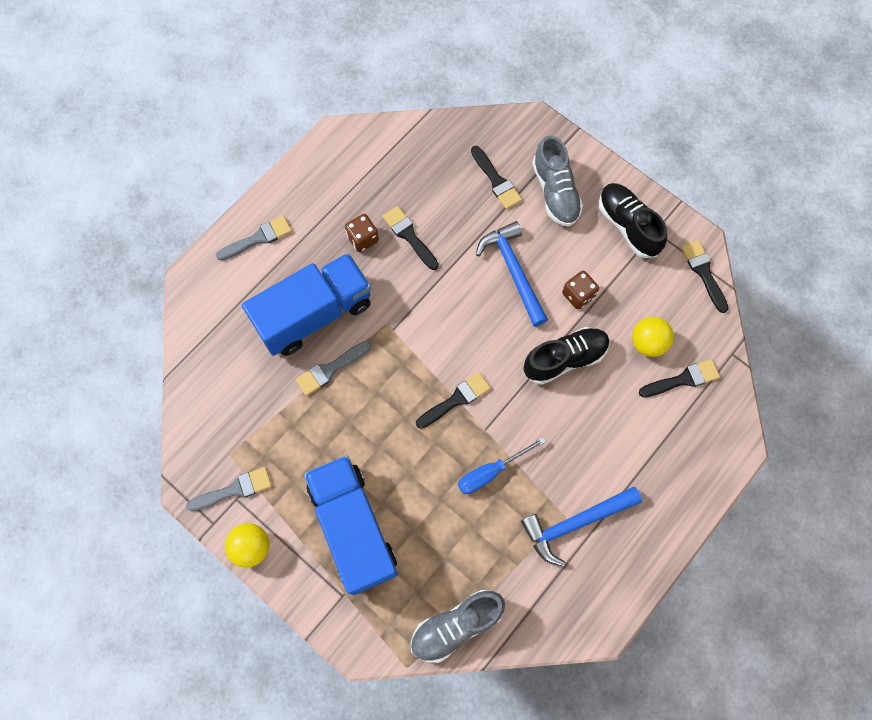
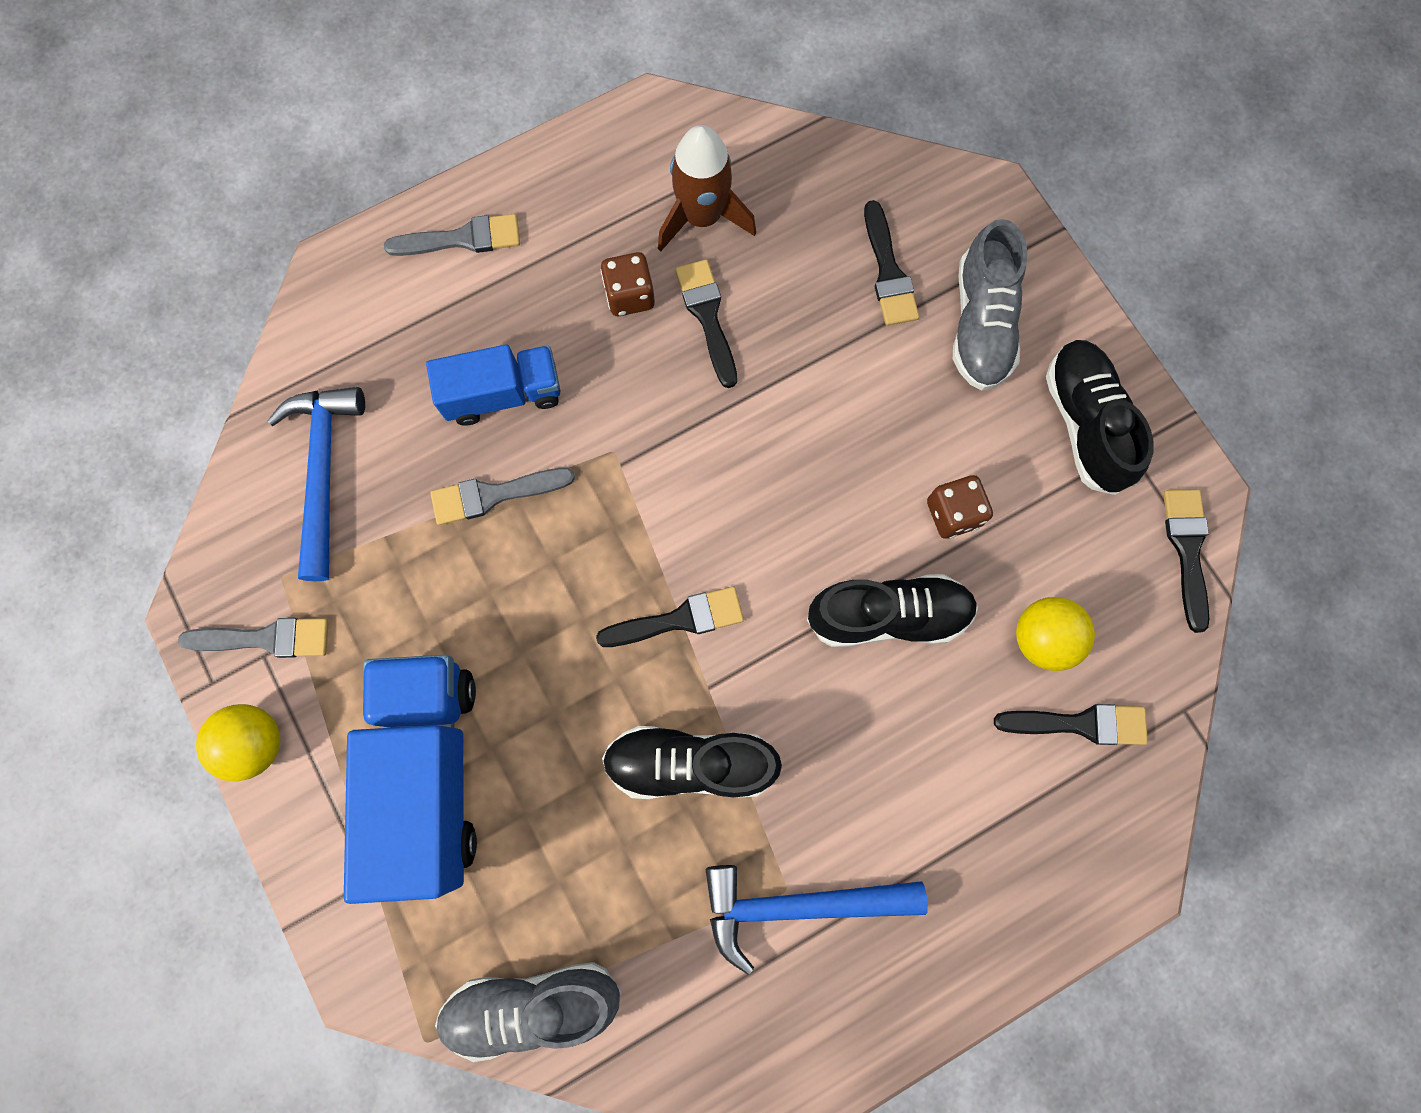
camera: 20 degrees right, 5 degrees up
(314, 314) = (503, 394): blue truck -> blue truck, size x0.59
(385, 183) = (702, 216): none -> brown rocket
(490, 472) = (690, 763): blue screwdriver -> black shoe
(513, 271) = (858, 435): blue hammer -> blue hammer (323, 472)

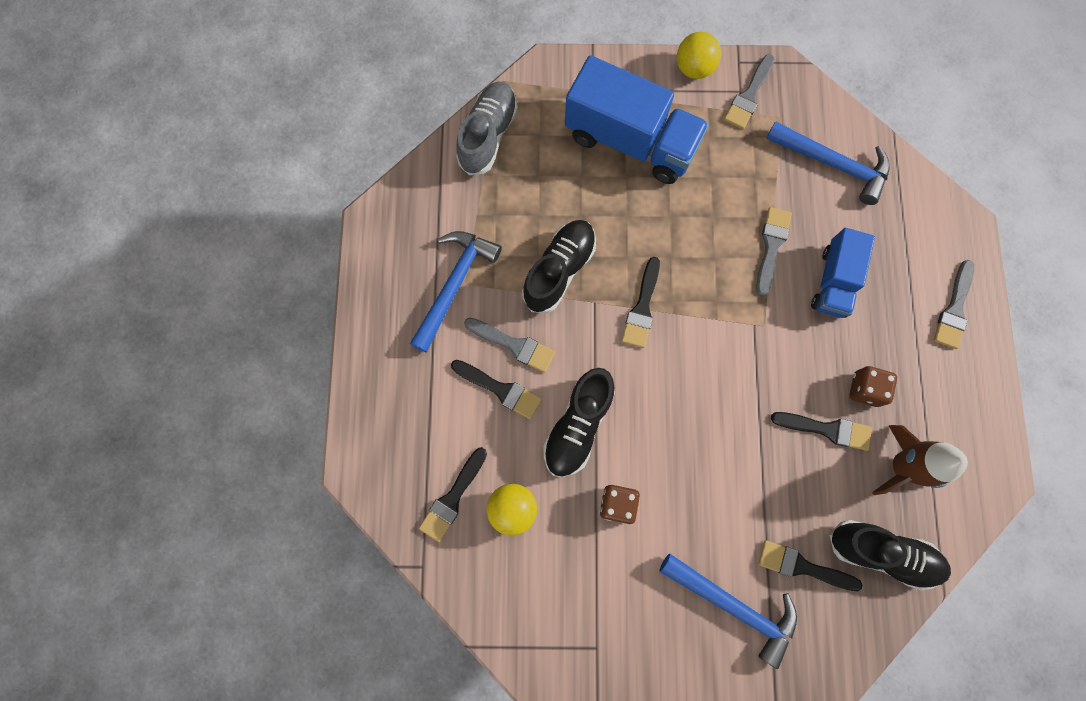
camera: 120 degrees right, 0 degrees up
(833, 764) = (514, 345): none -> grey brush
(981, 324) = (733, 605): grey shoe -> blue hammer
(1084, 423) = (629, 630): black shoe -> black shoe (881, 553)
(1187, 550) = (512, 639): black brush -> black brush (500, 389)

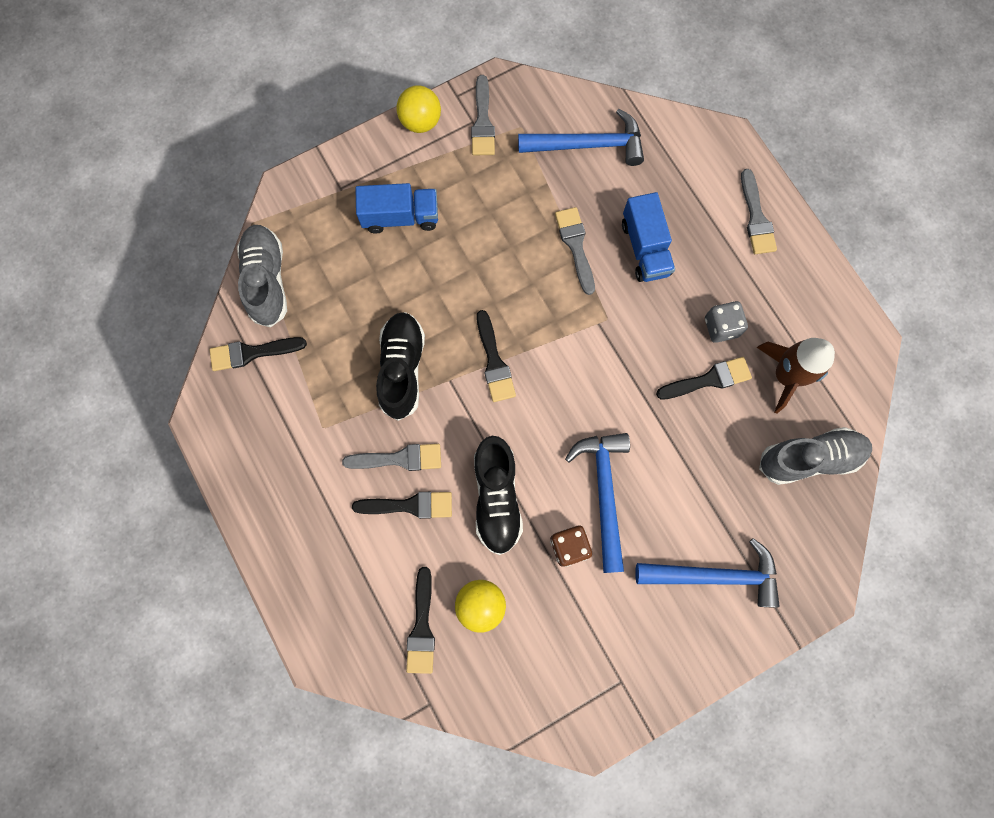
camera: 30 degrees left, 0 degrees up
(454, 285) = (313, 435): blue hammer -> blue hammer (604, 493)
(630, 141) = (400, 217): blue truck -> blue truck, size x0.59
(802, 566) = (752, 508): black brush -> black brush (252, 353)
(865, 389) = (721, 327): brown dice -> grey dice
(881, 553) = (809, 458): black shoe -> grey shoe

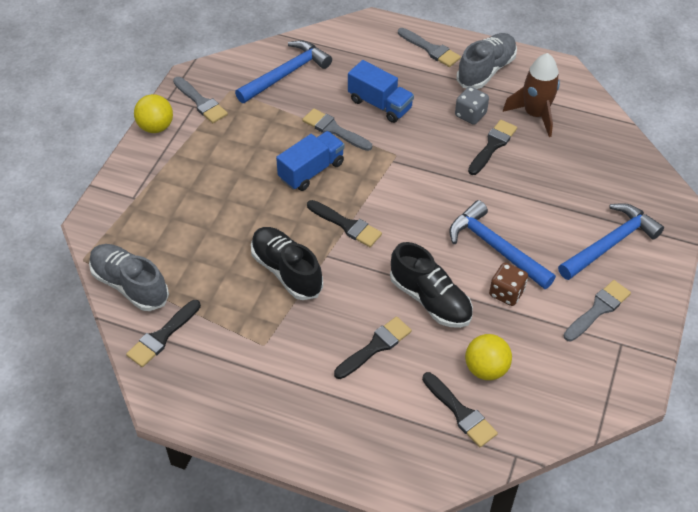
camera: 40 degrees left, 25 degrees down
(399, 458) = (339, 324): grey brush -> grey brush (598, 309)
(400, 217) = (195, 187): blue truck -> blue truck (311, 171)
(809, 458) = (595, 146): grey shoe -> grey shoe (486, 70)

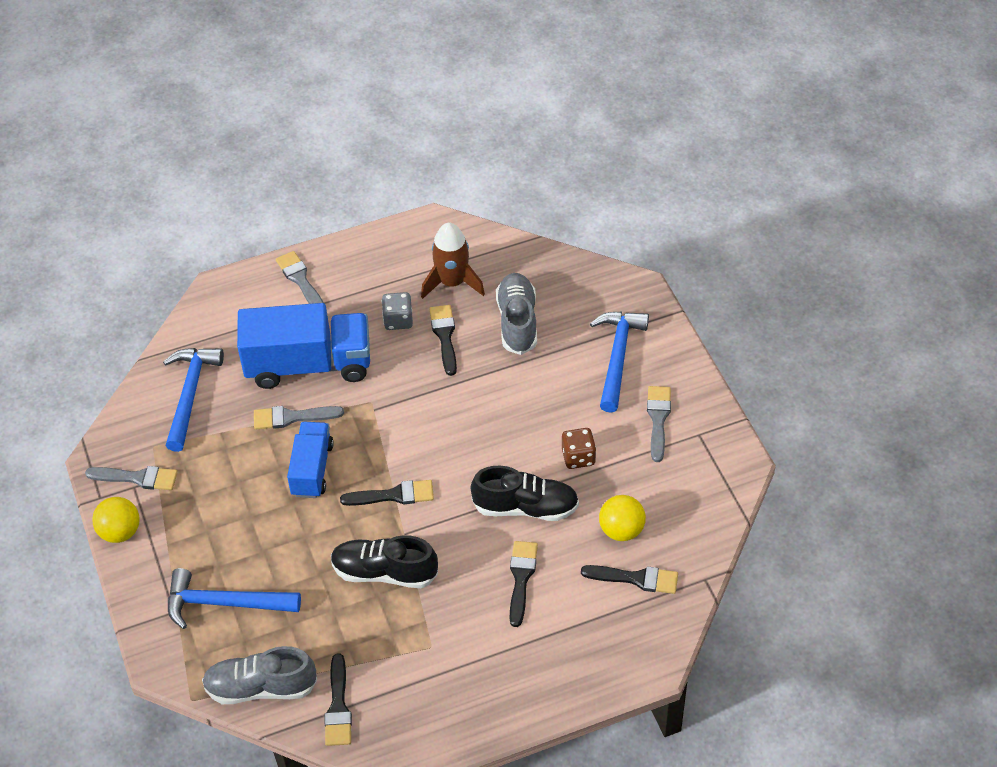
camera: 40 degrees left, 0 degrees up
(380, 104) = (309, 365): blue truck -> blue truck, size x1.71
(430, 49) = (300, 280): grey brush -> grey brush turned 120 degrees counterclockwise
(486, 70) = (370, 268): grey shoe -> grey shoe (517, 322)
(495, 248) = (534, 425): blue hammer -> blue hammer (225, 603)

